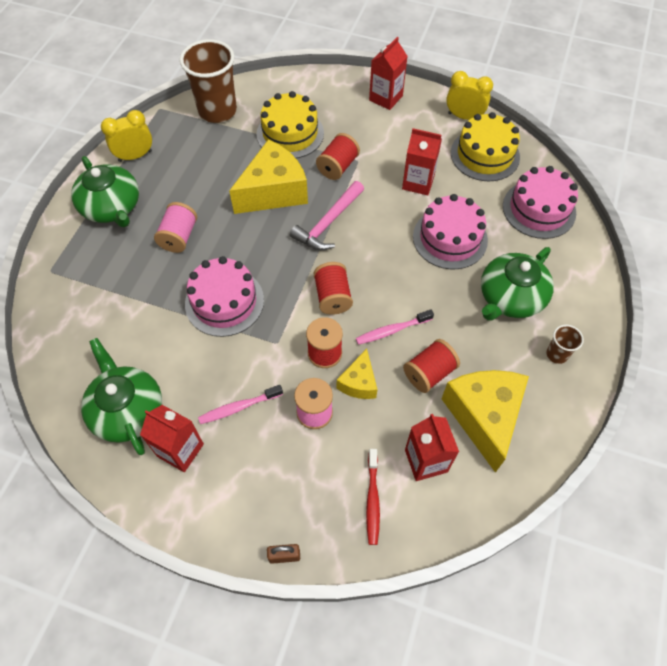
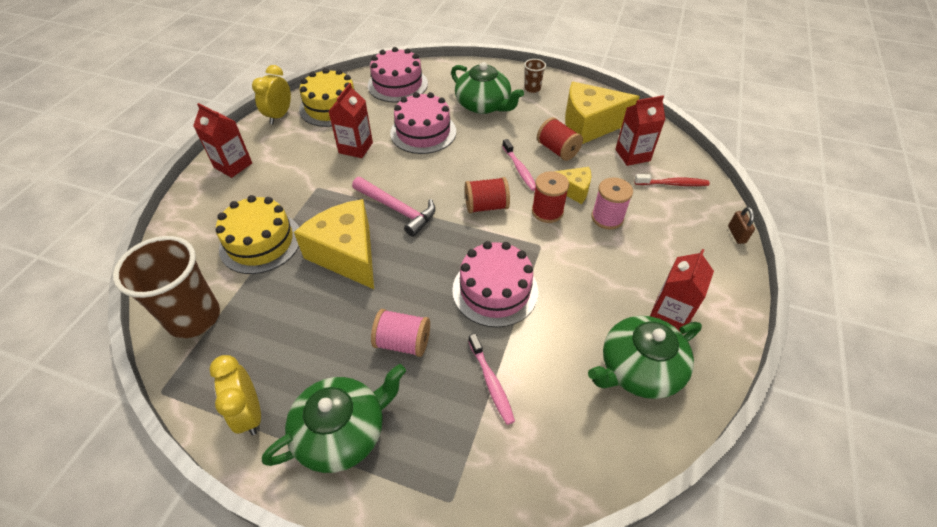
camera: 90 degrees left, 10 degrees down
(238, 407) = (614, 271): pink toothbrush -> pink toothbrush (491, 383)
(337, 167) = (322, 202): red spool -> none

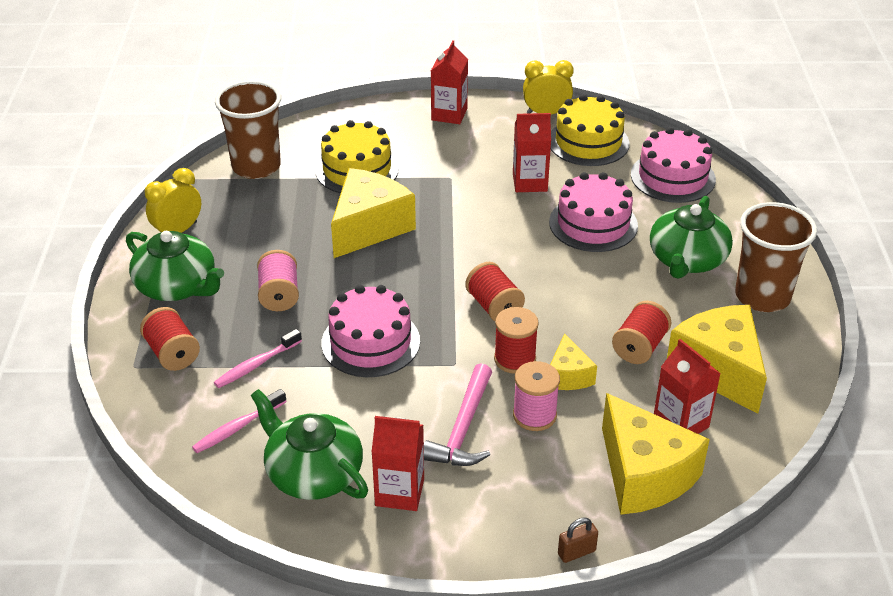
camera: 70 degrees right, 10 degrees down
(397, 209) = (450, 241): pink hammer -> pink hammer (463, 429)
(446, 456) = (172, 353): none -> red spool
(520, 169) = (577, 320): pink toothbrush -> pink toothbrush (237, 427)
(532, 89) = (762, 296): brown cup -> brown cup, size x2.19
(673, 184) = (644, 474): red toothbrush -> yellow cheese

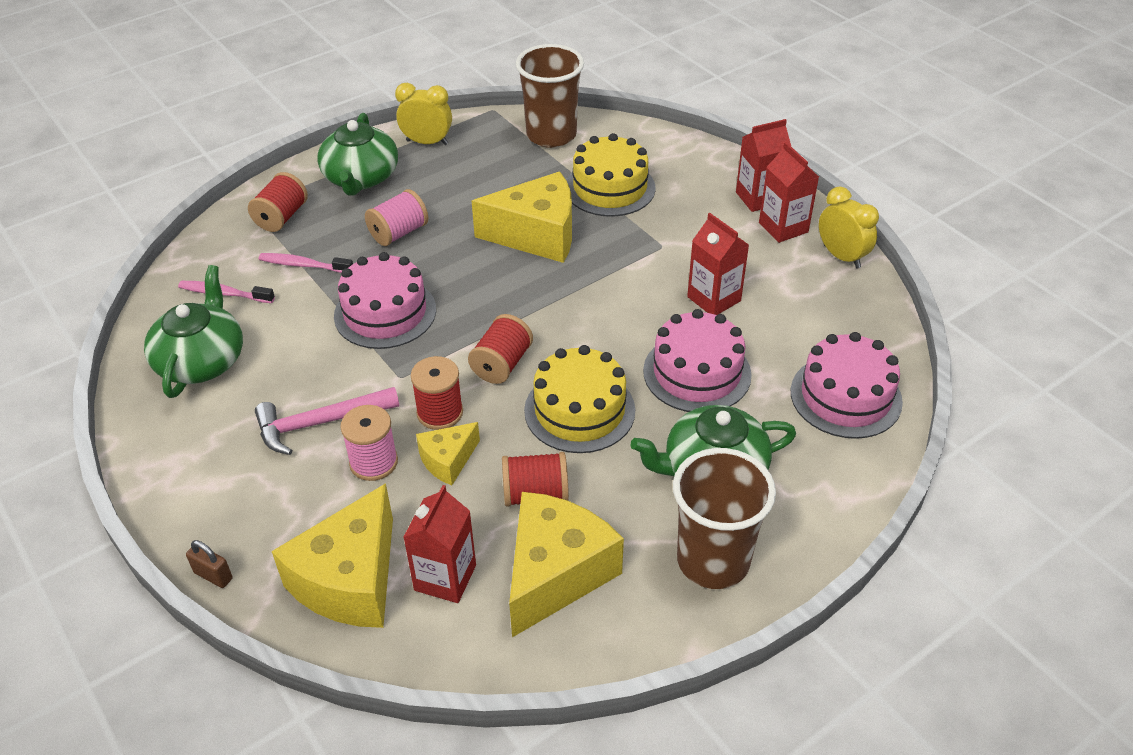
camera: 55 degrees right, 5 degrees up
(399, 492) = (213, 422): red carton -> red carton (783, 227)
(588, 142) = (829, 307): yellow cake -> yellow cake (579, 410)

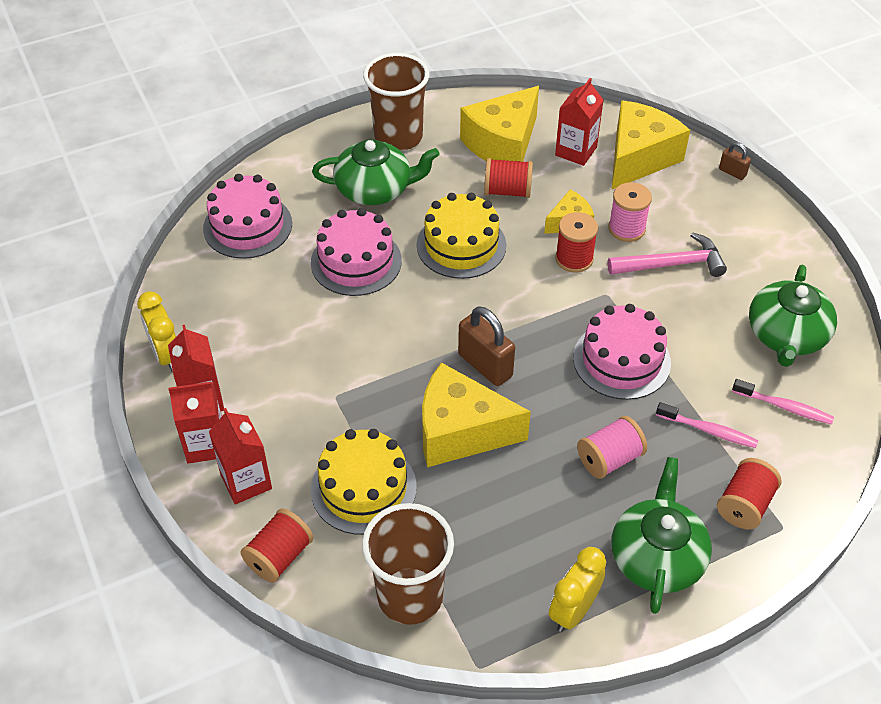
camera: 170 degrees left, 5 degrees up
(427, 142) = (573, 611): yellow clock -> yellow clock turned 105 degrees clockwise
(502, 364) = (518, 293): red spool -> red spool (279, 556)
(525, 289) = (485, 365): none -> brown padlock
(714, 299) = (311, 328): red carton -> red carton (246, 481)

